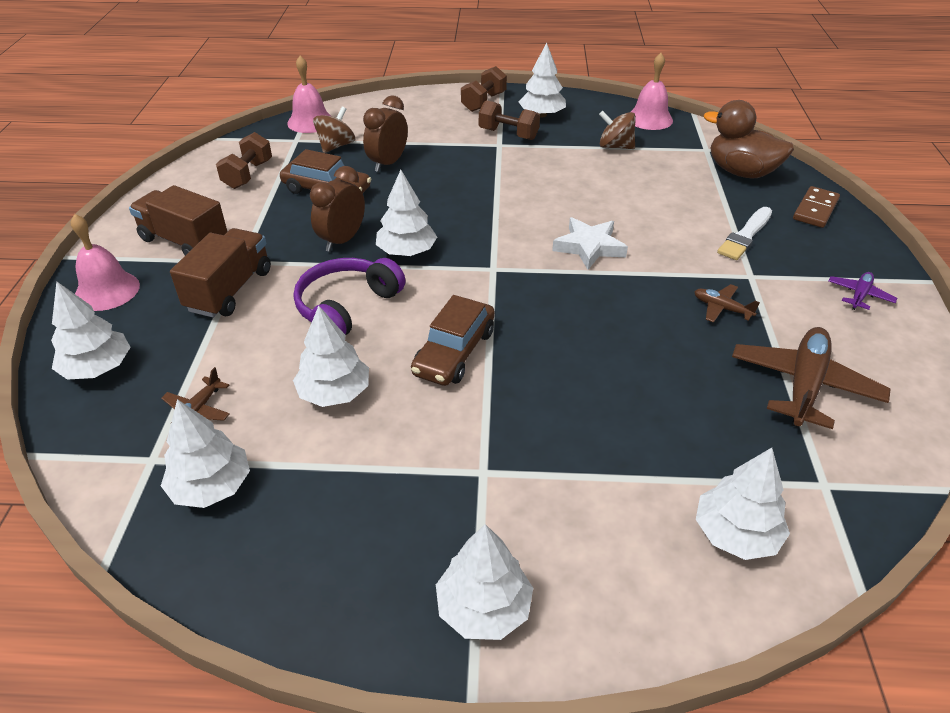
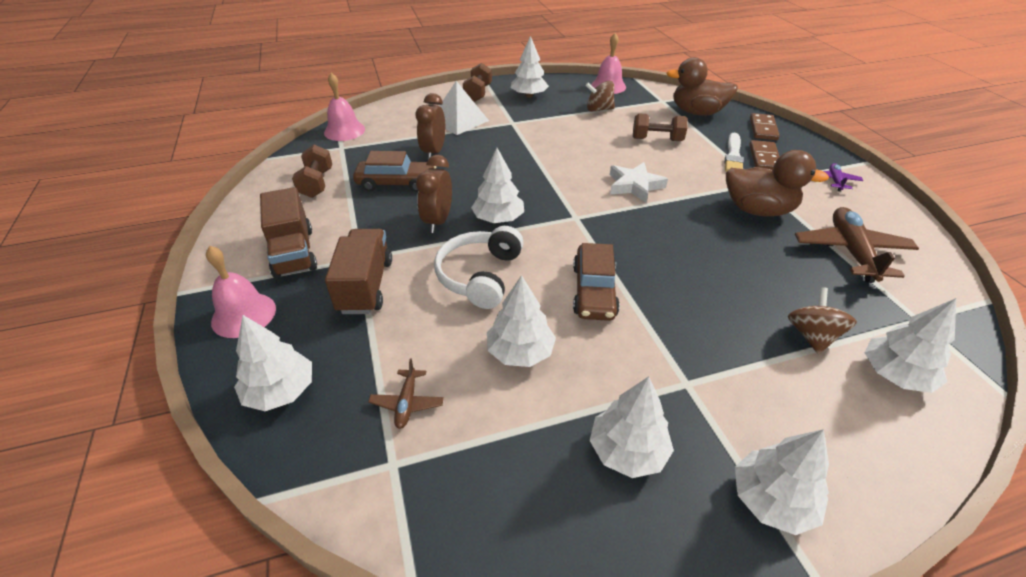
camera: 20 degrees left, 0 degrees up
(185, 241) = (294, 252): brown truck -> brown truck turned 120 degrees counterclockwise
(211, 487) = (467, 472): white tree -> white tree (627, 451)
(336, 146) = (380, 146): brown spinning top -> brown spinning top (812, 336)
(347, 307) = (480, 276): purple headphones -> white headphones
(440, 131) = (459, 120): none -> white pyramid
(508, 134) = (514, 114): brown dumbbell -> brown dumbbell (657, 139)
(722, 308) = (758, 210): brown plane -> brown duck
(785, 247) = (764, 158): none -> brown domino

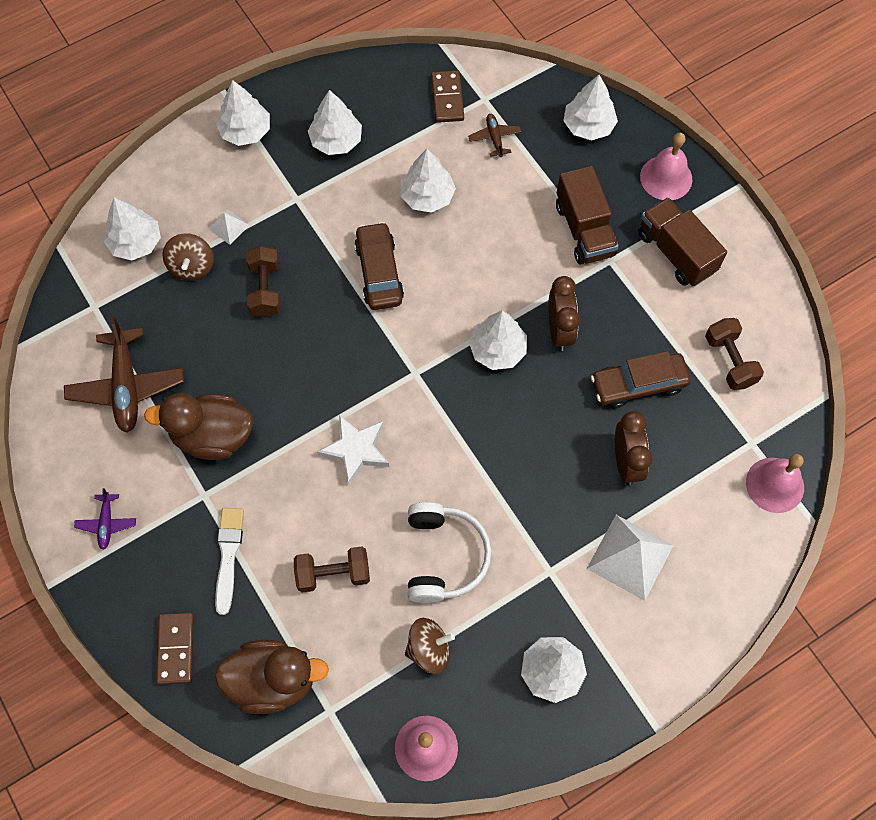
camera: 165 degrees right, 25 degrees up
(478, 93) = (638, 658): brown dumbbell -> brown dumbbell (265, 289)
(480, 276) = (487, 266): white headphones -> white headphones (444, 556)
(764, 158) = (187, 560): brown domino -> brown domino (447, 98)
(774, 368) = (229, 227): none -> white pyramid

